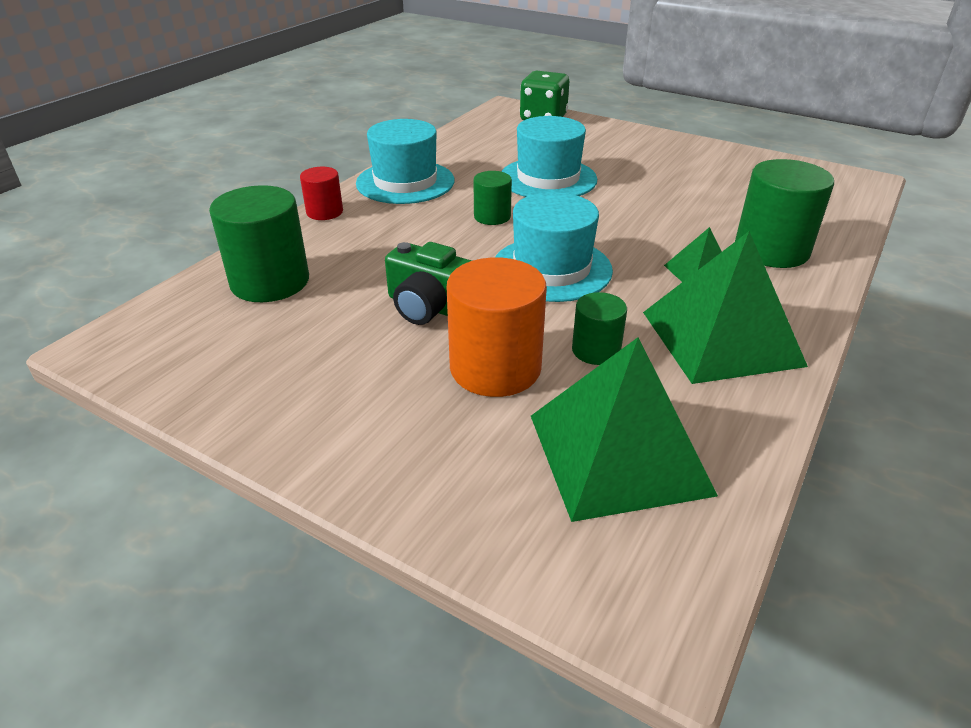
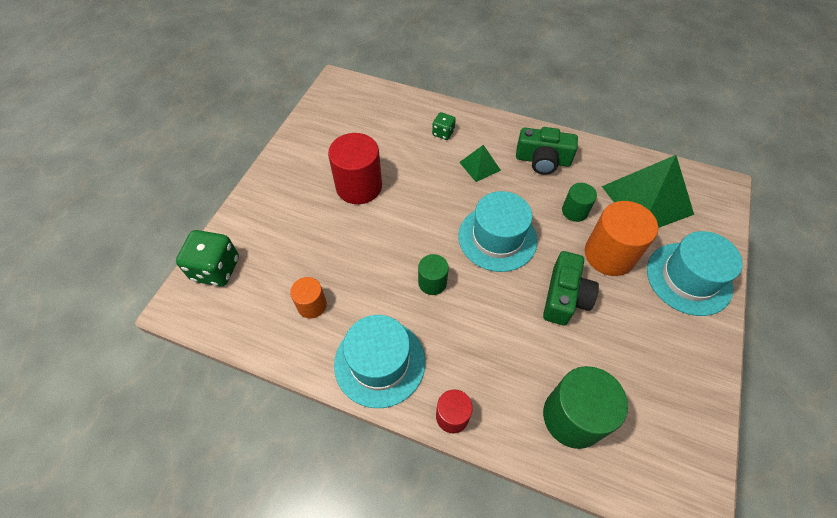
camera: 100 degrees left, 20 degrees up
(486, 155) = (312, 305): none -> orange cylinder
(548, 178) = (357, 252): turquoise hat -> turquoise hat (688, 278)
(652, 184) = (359, 186): none -> red cylinder
(721, 338) = (542, 160): green pyramid -> green camera
(771, 250) = (443, 133): green cylinder -> green dice

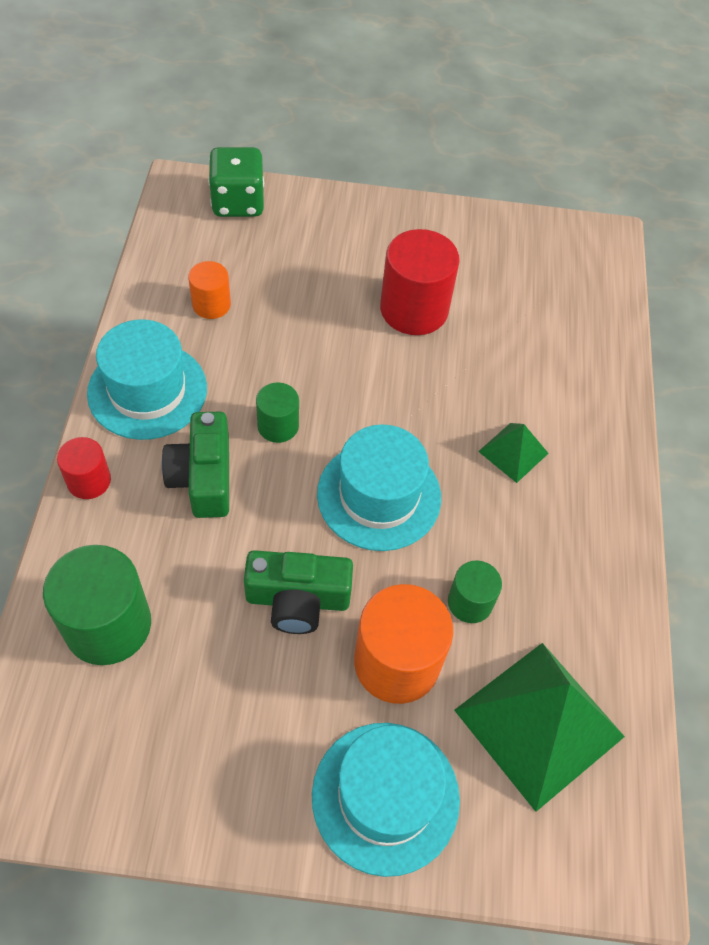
camera: 70 degrees right, 0 degrees up
(443, 133) = (562, 391): green dice -> none
(542, 160) = (564, 543): green camera -> green camera (203, 477)

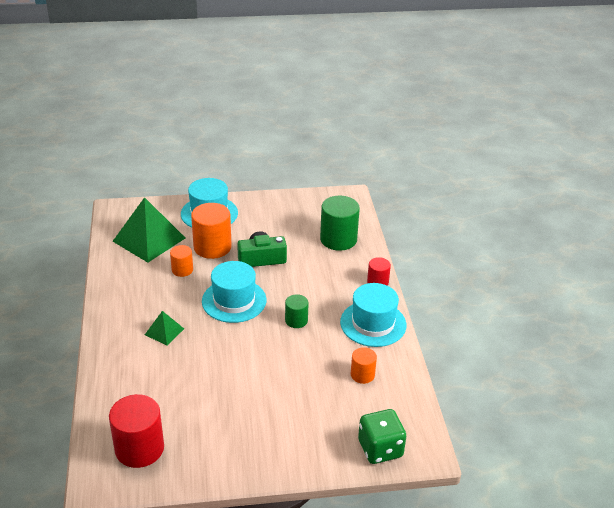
camera: 170 degrees right, 20 degrees down
(203, 477) = (324, 293): green camera -> none
(414, 309) = (235, 398): red cylinder -> red cylinder (139, 448)
(470, 602) = (182, 270): green cylinder -> orange cylinder

